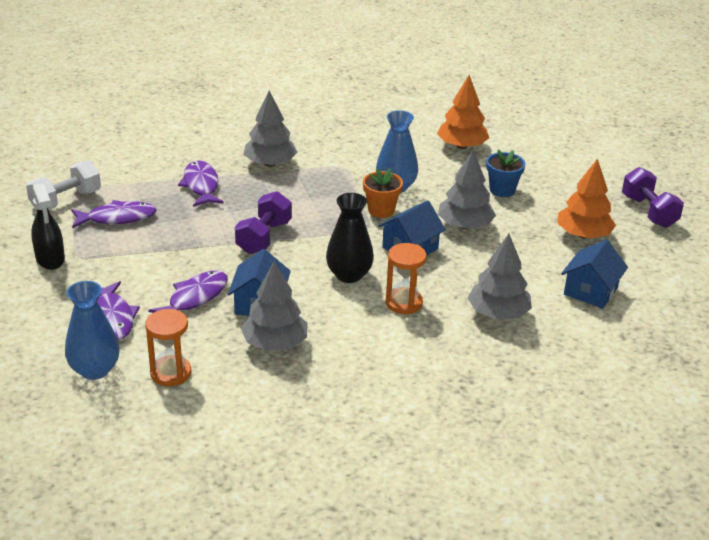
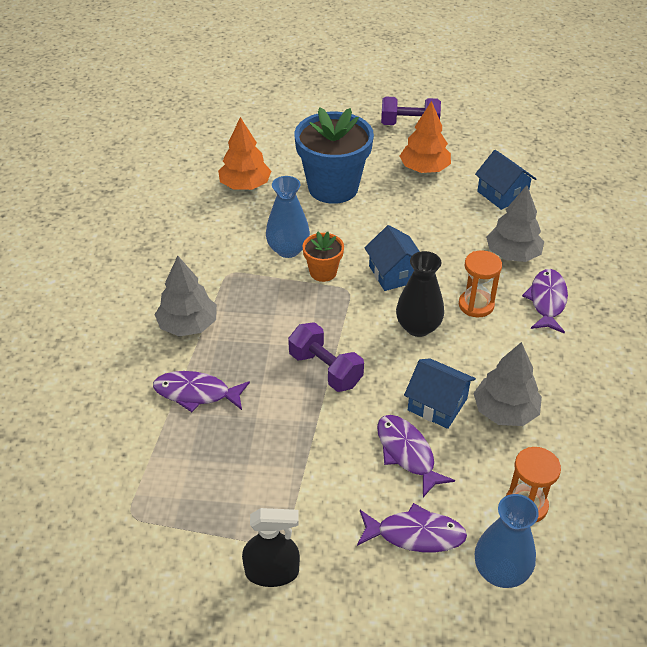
camera: 65 degrees left, 10 degrees up
(66, 201) = (151, 530): white dumbbell -> none
(117, 218) = (220, 486): purple fish -> purple fish (547, 301)
(465, 225) = (376, 228): grey tree -> none
(502, 190) = (333, 187): blue flower pot -> blue flower pot, size x2.05

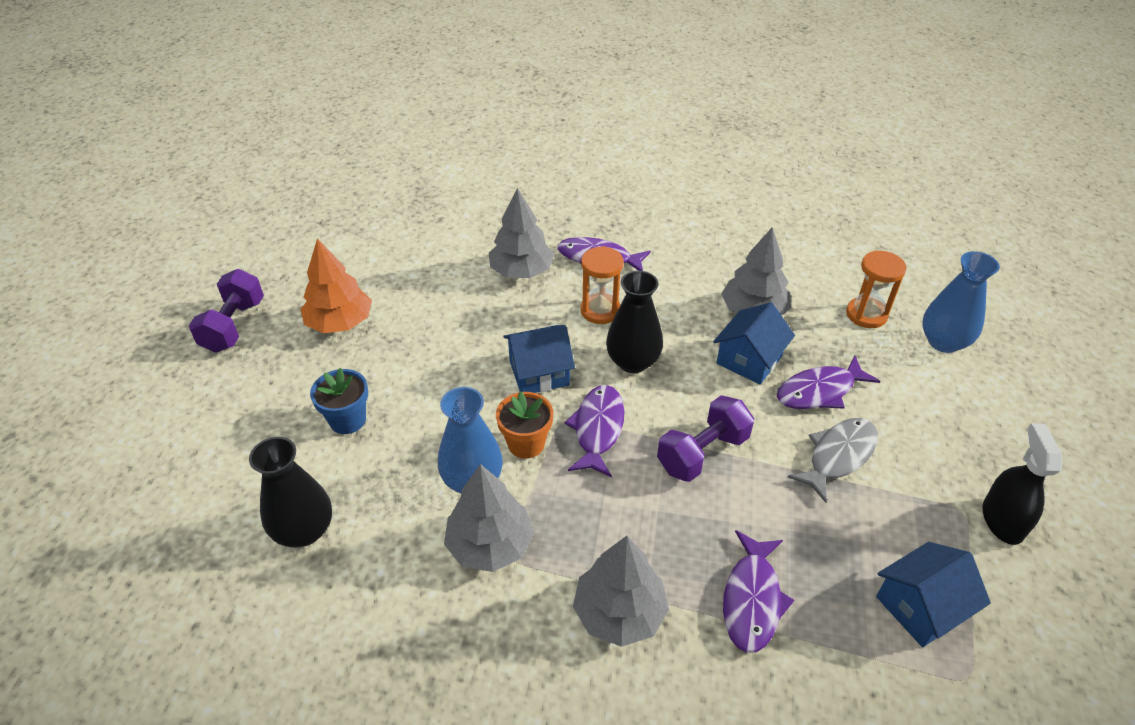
camera: 85 degrees left, 0 degrees up
(237, 263) = (490, 545): none -> grey tree
(245, 185) = (304, 530): orange tree -> black vase
(332, 459) = (838, 456): none -> grey fish
(333, 187) = (347, 420): blue flower pot -> blue flower pot, size x0.49
(415, 534) = (920, 396): purple fish -> purple fish (598, 429)
(502, 194) = (413, 263): blue house -> blue house (921, 607)

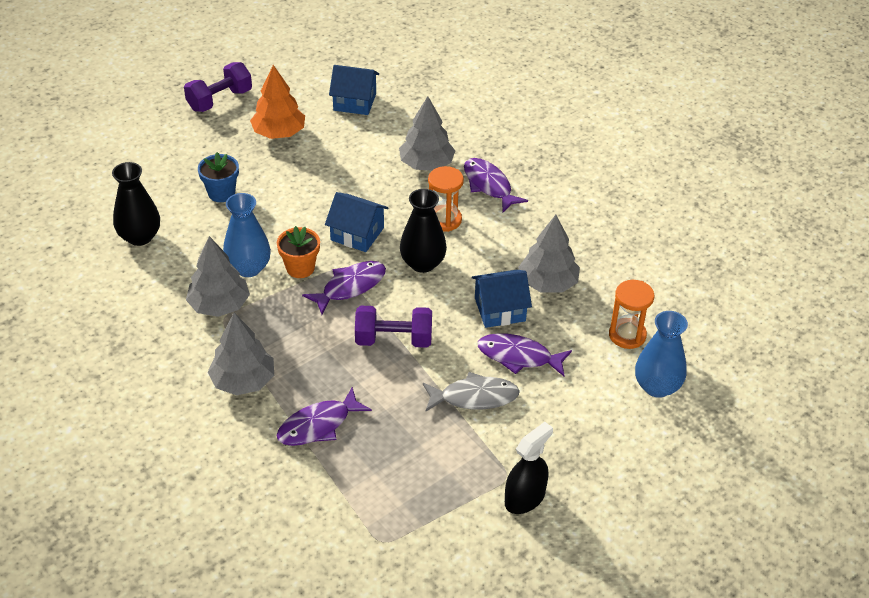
camera: 40 degrees right, 0 degrees up
(921, 607) = (406, 496): blue house -> blue house (354, 102)

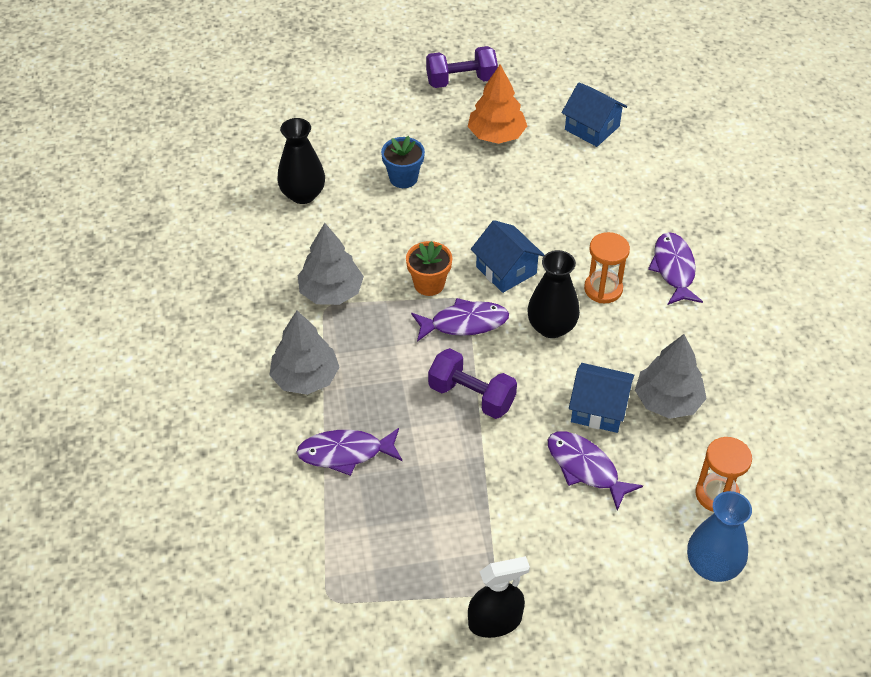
camera: 30 degrees right, 5 degrees up
(248, 268) = (381, 265): blue vase -> none
(426, 164) = (623, 222): grey tree -> none
(474, 397) = (512, 491): grey fish -> none

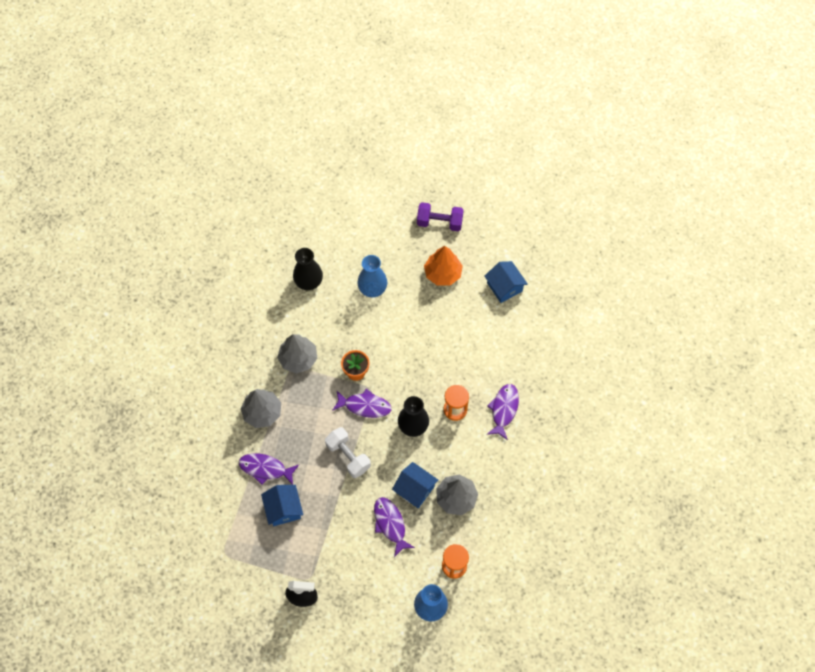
camera: 20 degrees right, 15 degrees up
(403, 178) = (372, 288): blue flower pot -> blue vase
(471, 396) = (348, 456): purple dumbbell -> white dumbbell
(506, 270) = (404, 377): blue house -> blue house (283, 509)

